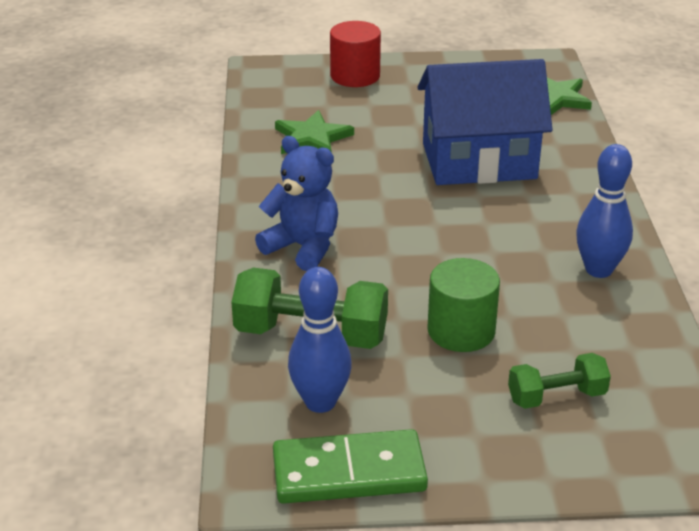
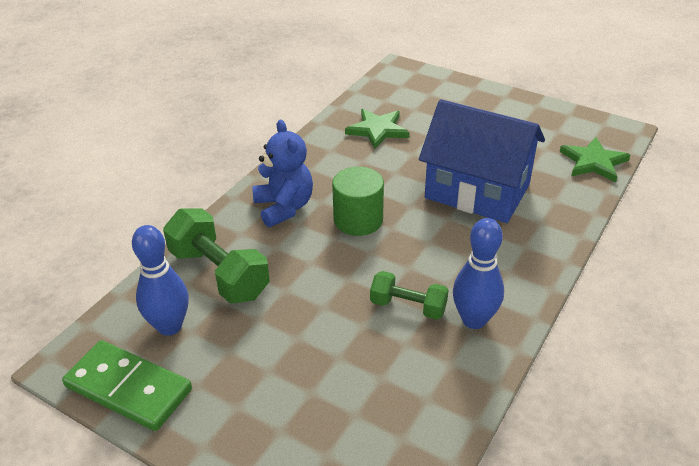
camera: 35 degrees right, 5 degrees up
(355, 76) = (458, 94): red cylinder -> none
(461, 331) = (317, 320): green cylinder -> green cylinder (358, 220)
(556, 396) = (325, 409): green dumbbell -> green dumbbell (408, 306)

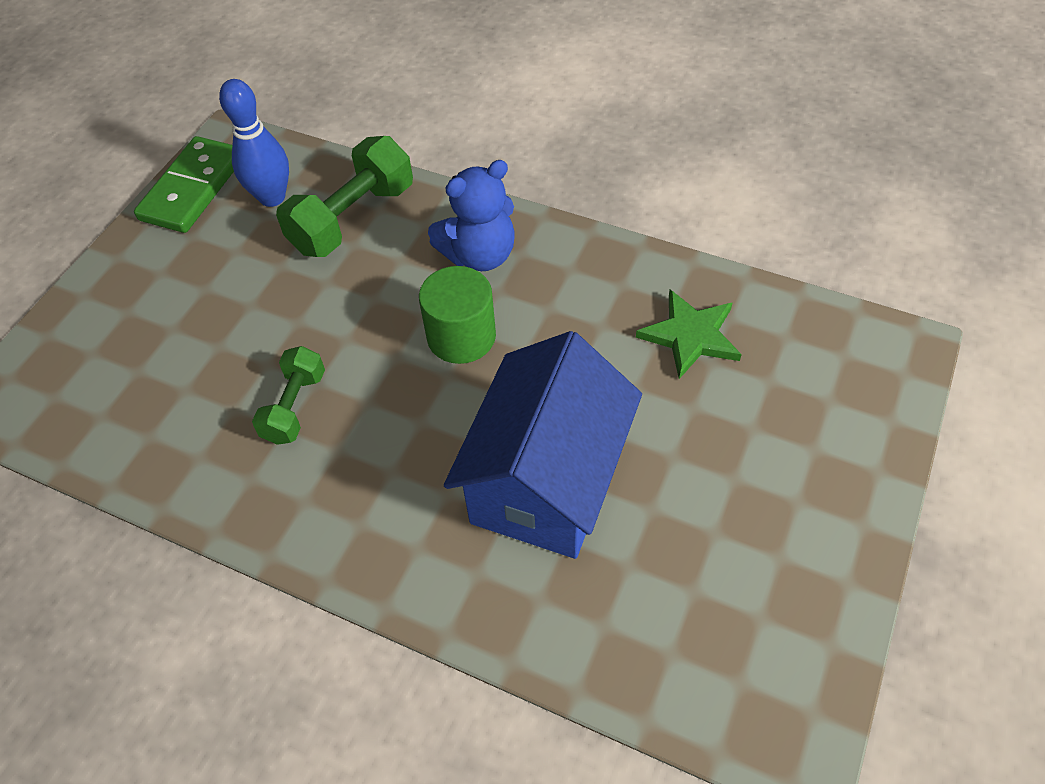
camera: 85 degrees right, 15 degrees up
(474, 320) = (268, 481): blue bowling pin -> none
(593, 162) = (667, 676): green star -> none

